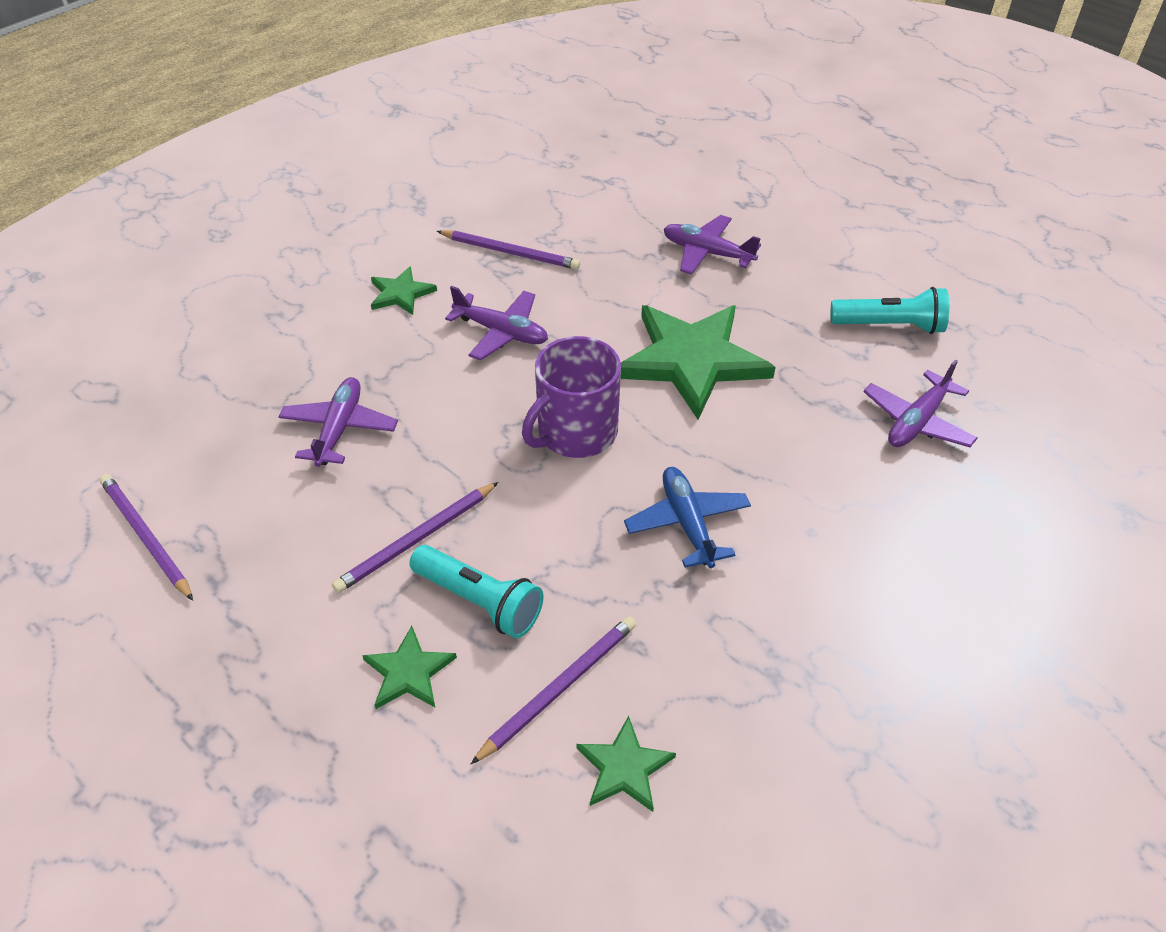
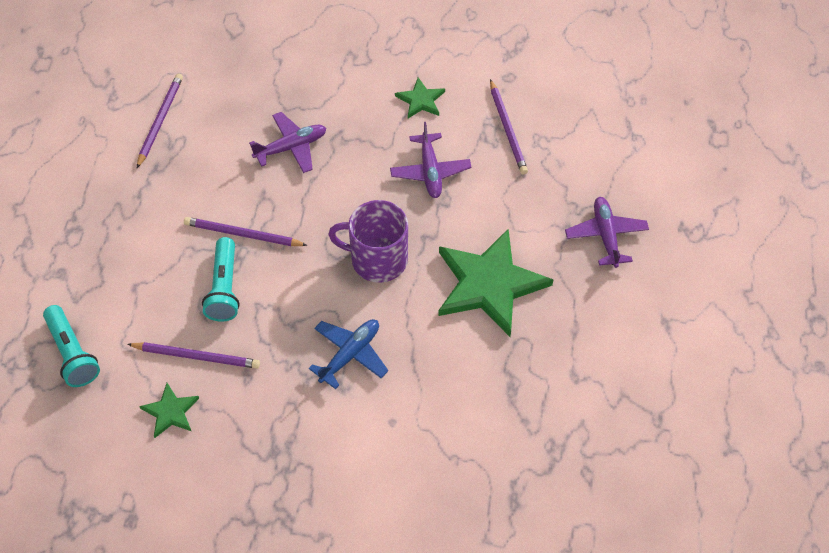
camera: 55 degrees right, 10 degrees up
(409, 672) = (161, 285): green star -> none
(890, 326) = (622, 381): turquoise flashlight -> turquoise flashlight (72, 353)
(917, 421) = (536, 438): purple plane -> none

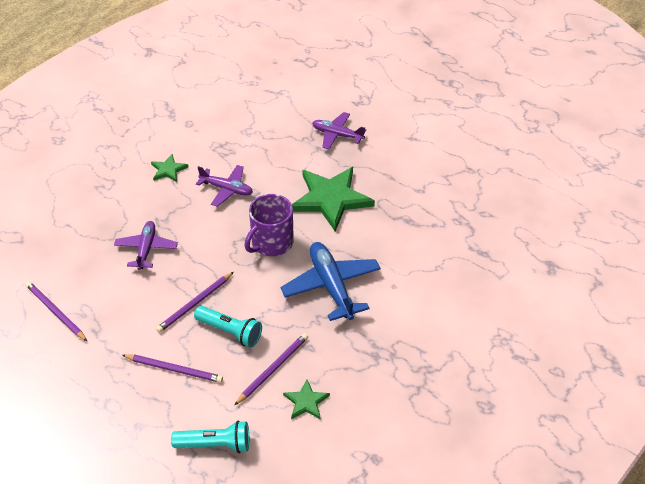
camera: 60 degrees left, 10 degrees down
(350, 355) = (331, 286): blue plane -> blue plane, size x1.57
(507, 129) = (227, 141): purple pencil -> purple pencil (174, 369)

